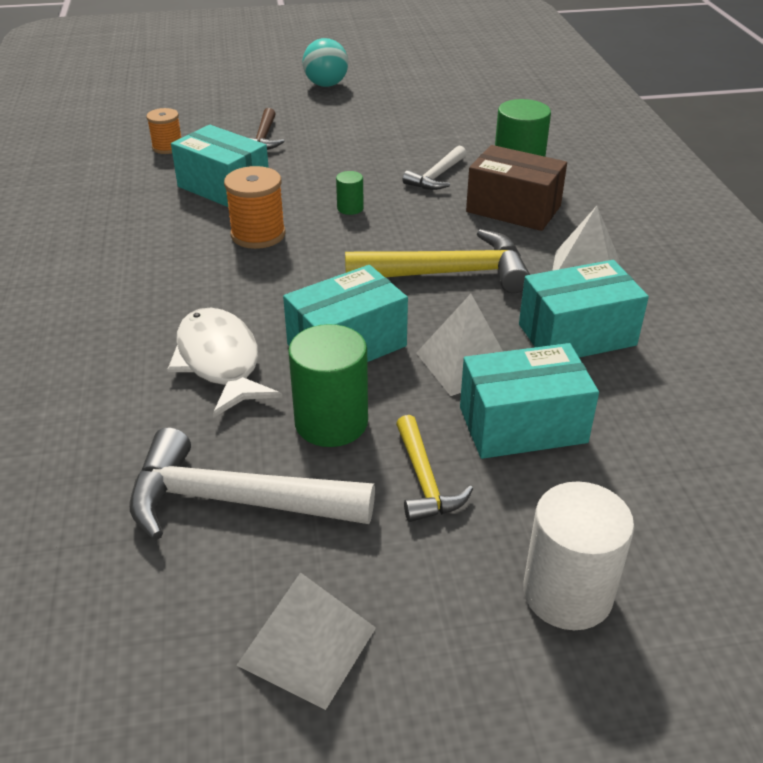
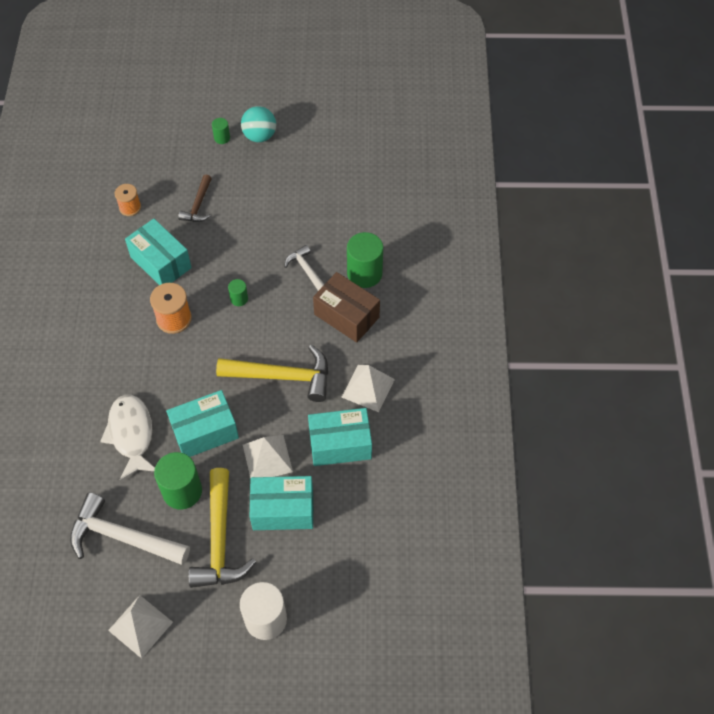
camera: 10 degrees right, 20 degrees up
(278, 89) = (222, 138): none -> green cylinder
(424, 480) = (219, 540): yellow hammer -> yellow hammer, size x1.78
(436, 177) = (307, 271): white hammer -> white hammer turned 105 degrees clockwise

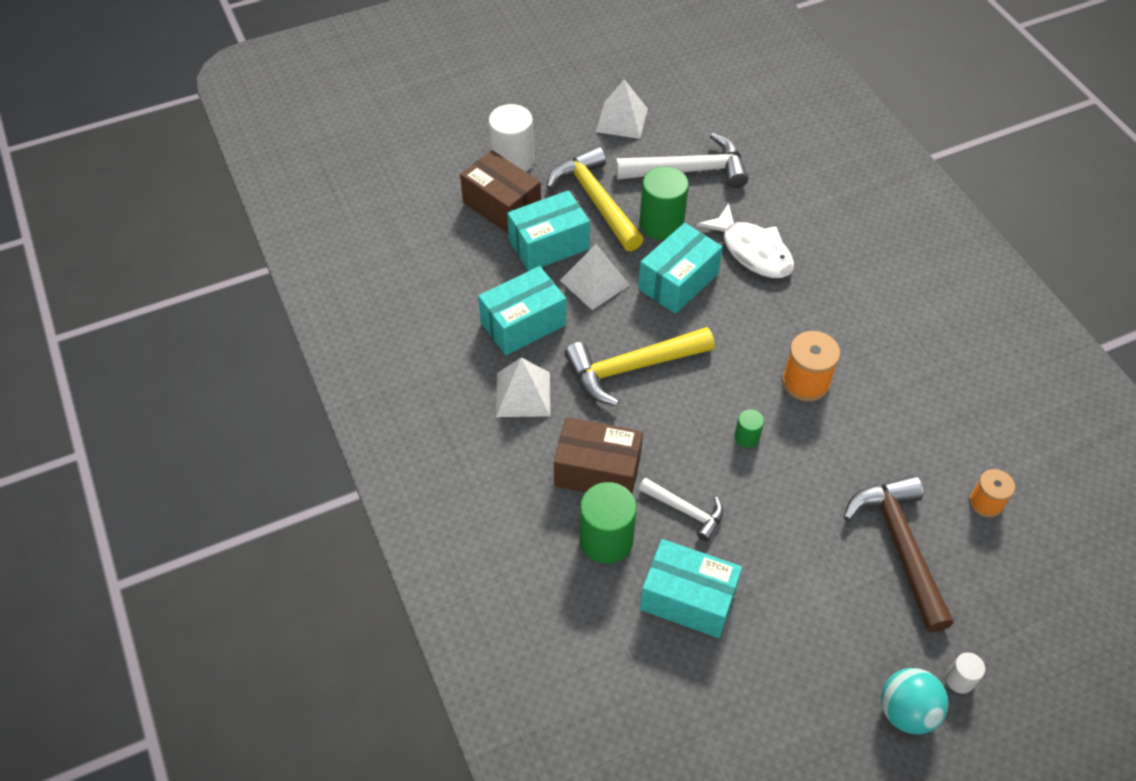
camera: 155 degrees right, 5 degrees down
(161, 262) = (879, 444): turquoise box -> turquoise box (688, 599)
(198, 205) = (900, 546): brown hammer -> brown hammer, size x1.78
(222, 138) = (959, 680): green cylinder -> white cylinder
(301, 568) = (502, 206): none -> brown box

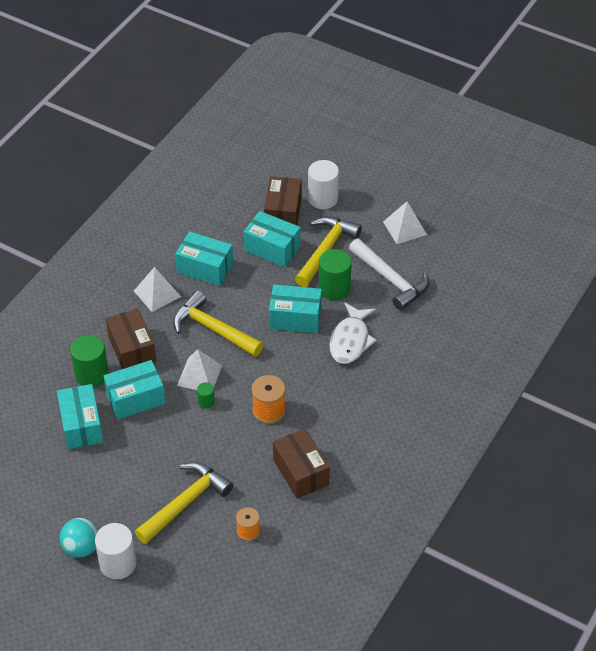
camera: 55 degrees right, 5 degrees down
(595, 282) = (261, 282): white pyramid -> white pyramid (199, 375)
(686, 511) = (135, 399): white hammer -> turquoise box
(900, 546) = (185, 502): brown hammer -> yellow hammer
(924, 402) = (300, 472): none -> brown box
(959, 680) = (118, 564): white cylinder -> white cylinder, size x2.02

